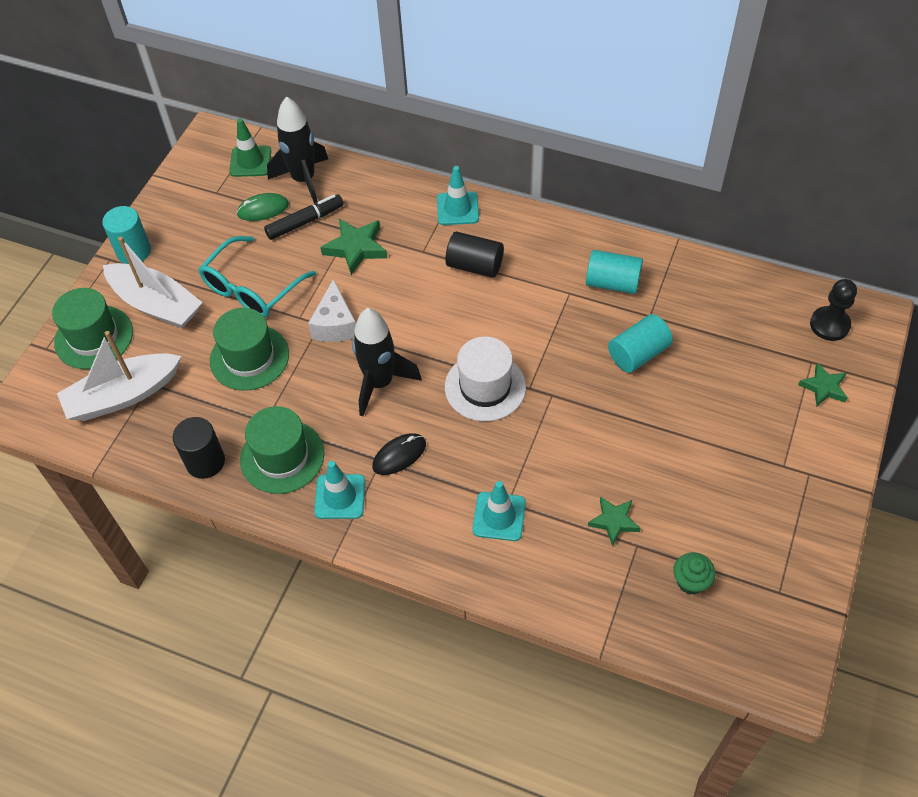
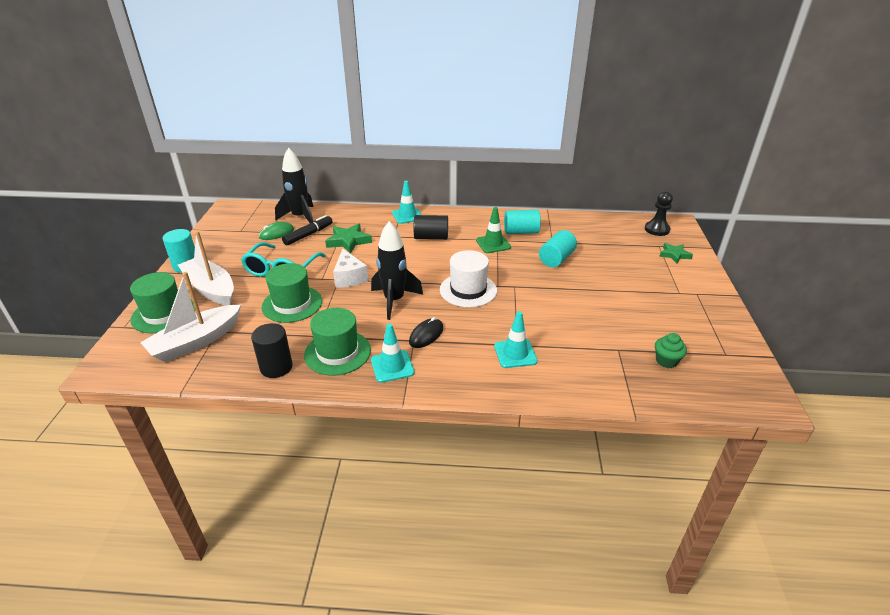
camera: 20 degrees left, 20 degrees down
(156, 304) = (211, 289): white boat -> white boat turned 150 degrees counterclockwise
(250, 161) = (260, 214): green traffic cone -> green traffic cone (493, 244)
(614, 521) = (595, 340): green star -> none

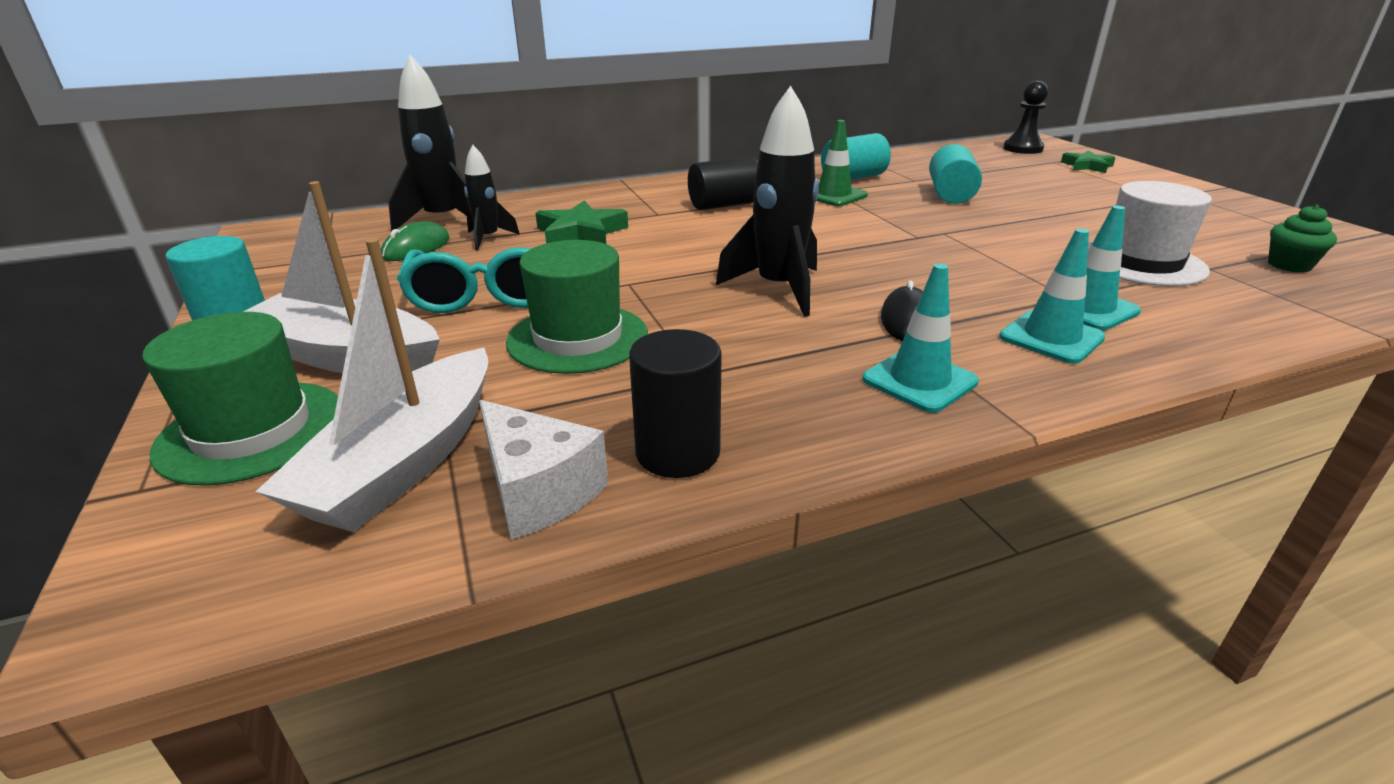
camera: 25 degrees left, 5 degrees down
(308, 235) = (488, 238): black marker -> black rocket
(337, 352) = (780, 389): green hat -> none
(349, 278) = (649, 277): white cheese -> white cheese (538, 491)
(407, 215) = (647, 189): turquoise traffic cone -> turquoise traffic cone (1051, 337)
(468, 290) = (882, 250): white hat -> white hat (1141, 263)

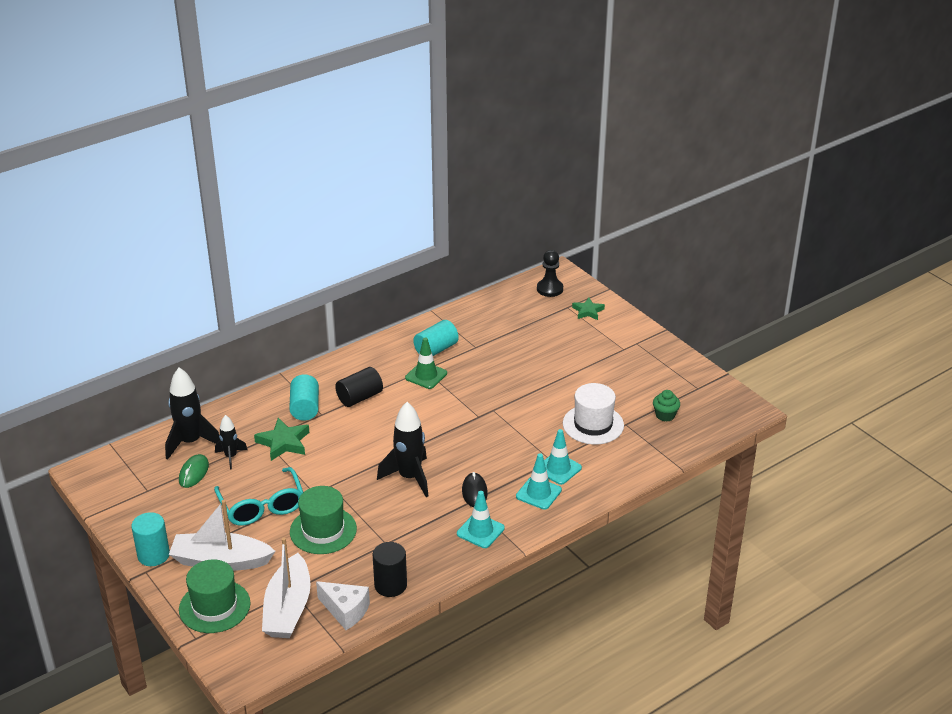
camera: 15 degrees left, 5 degrees up
(950, 194) = (498, 364): turquoise cylinder -> turquoise cylinder (305, 408)

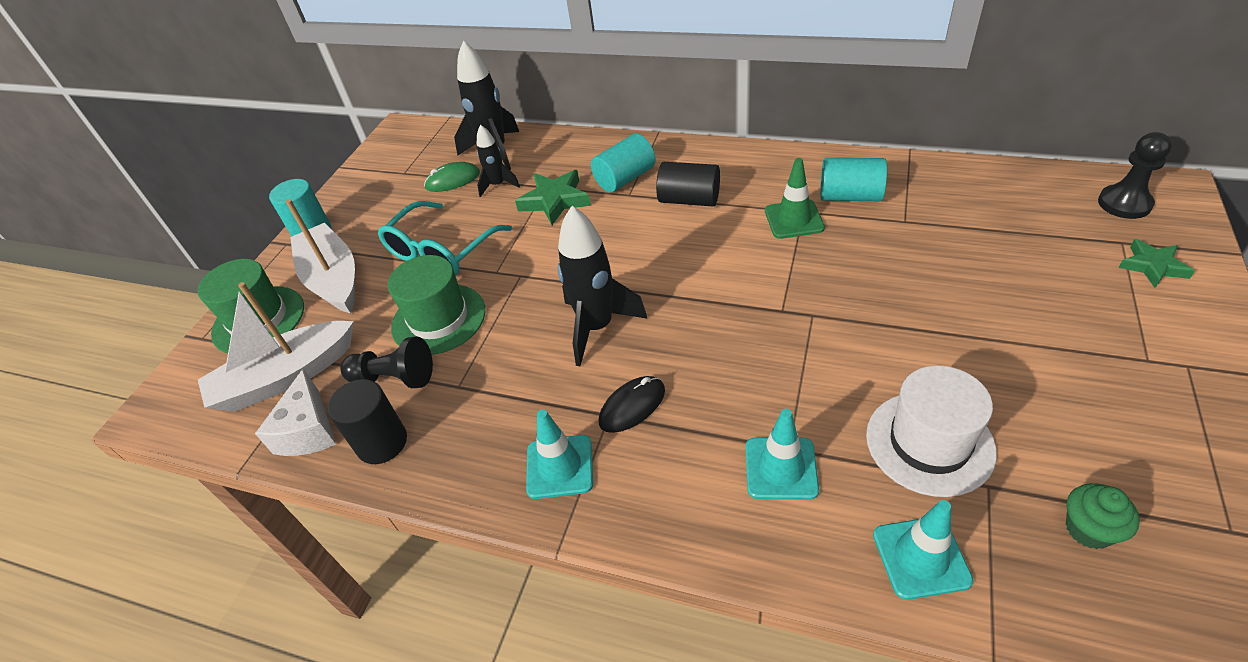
camera: 60 degrees right, 10 degrees up
(348, 564) = (394, 377): none -> black pawn
(538, 493) = (702, 481): turquoise traffic cone -> turquoise traffic cone (921, 557)

